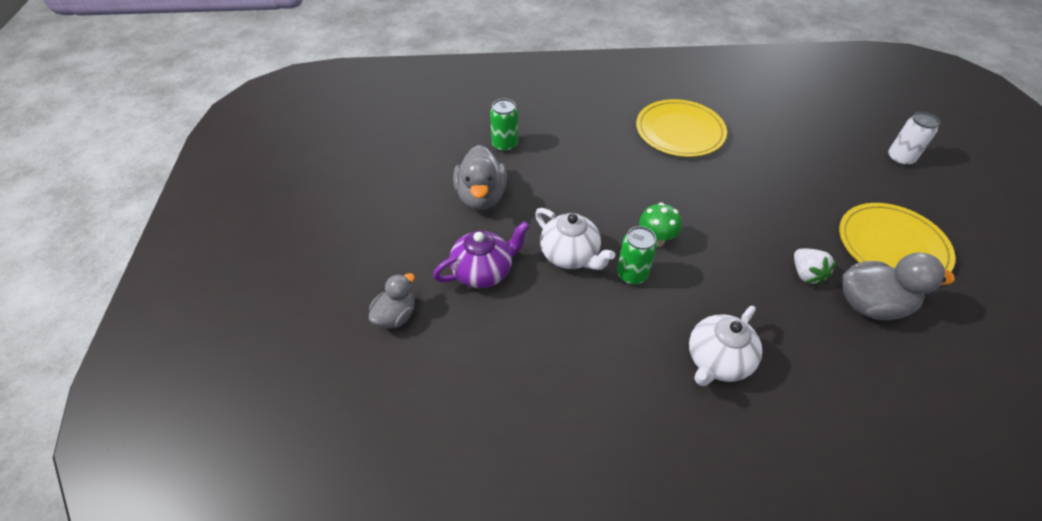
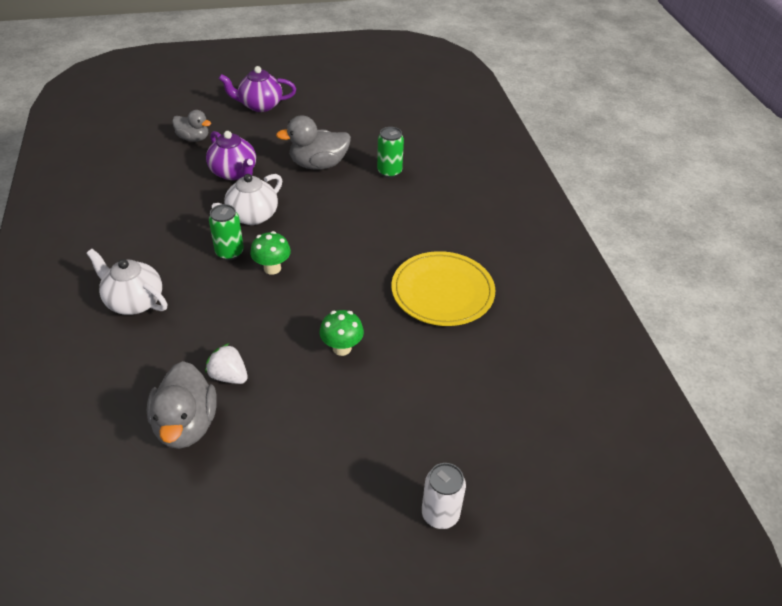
camera: 80 degrees right, 5 degrees down
(336, 245) = (260, 105): none -> purple teapot
(756, 196) = (342, 348): none -> green mushroom
(806, 274) = (229, 376): white strawberry -> white strawberry turned 60 degrees clockwise
(892, 246) = (271, 464): yellow plate -> none

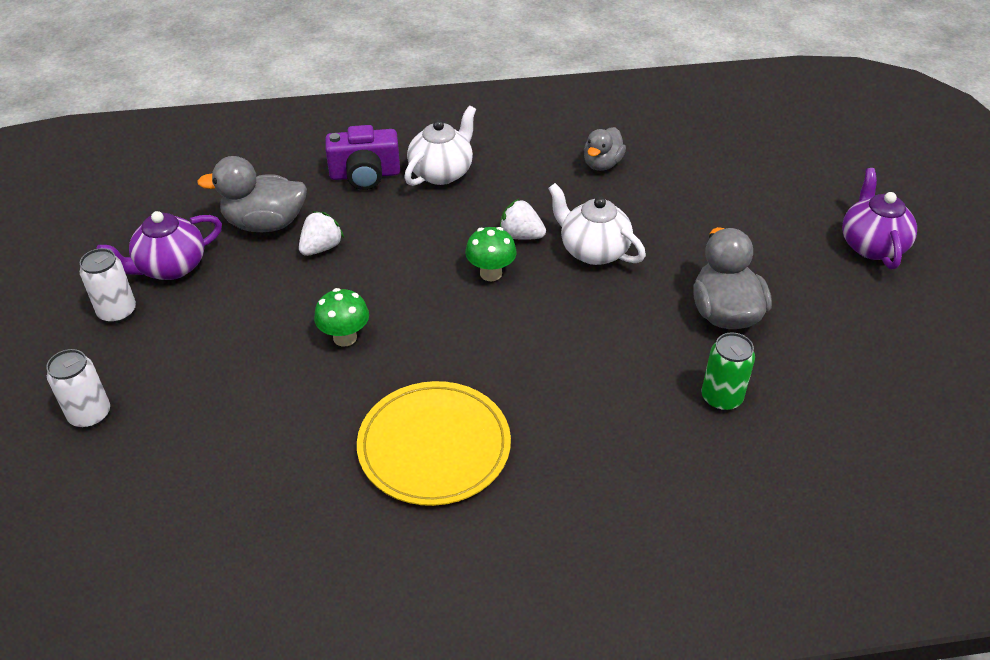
camera: 95 degrees right, 0 degrees up
(124, 355) = (365, 175): none -> purple camera
(193, 138) = (761, 187): grey duck -> grey duck (602, 164)
(229, 252) = (521, 236): green can -> white strawberry
(234, 173) = (688, 229): purple teapot -> purple teapot (170, 267)
(309, 527) = (117, 312): none -> white can

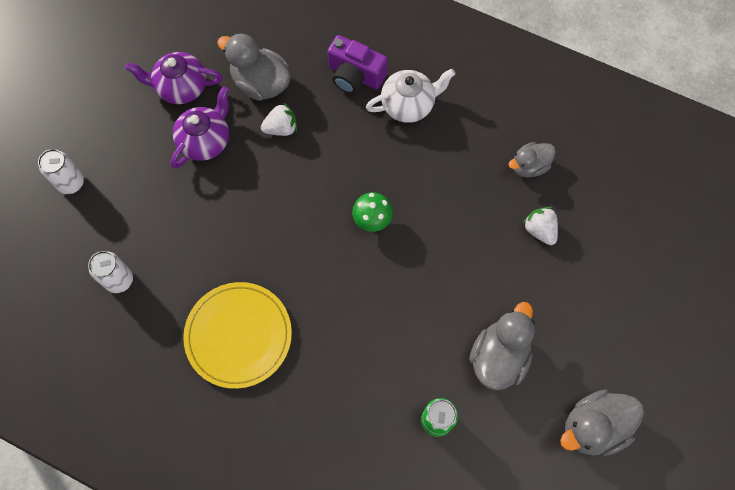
camera: 35 degrees right, 25 degrees up
(117, 312) = (129, 108): white can -> white can (119, 280)
(345, 337) = (245, 216): green mushroom -> none
(521, 236) = (417, 199): white strawberry -> white strawberry (539, 230)
(593, 250) = (455, 244): white teapot -> none
(866, 318) = (593, 427): none -> grey duck
(871, 245) = (660, 369): purple teapot -> purple teapot (205, 141)

